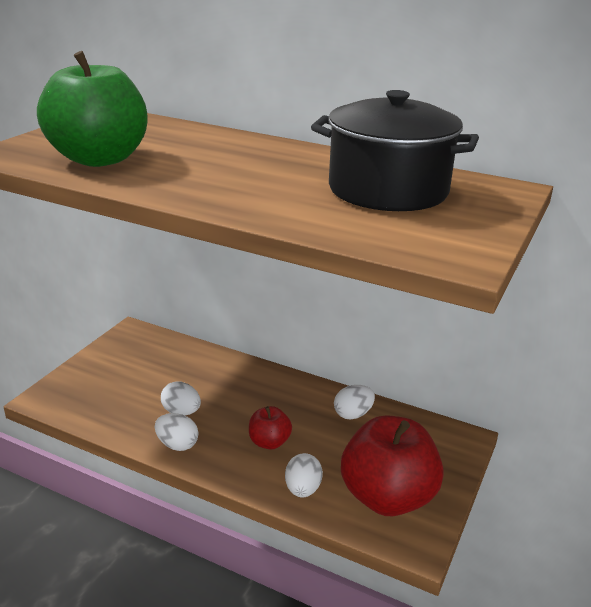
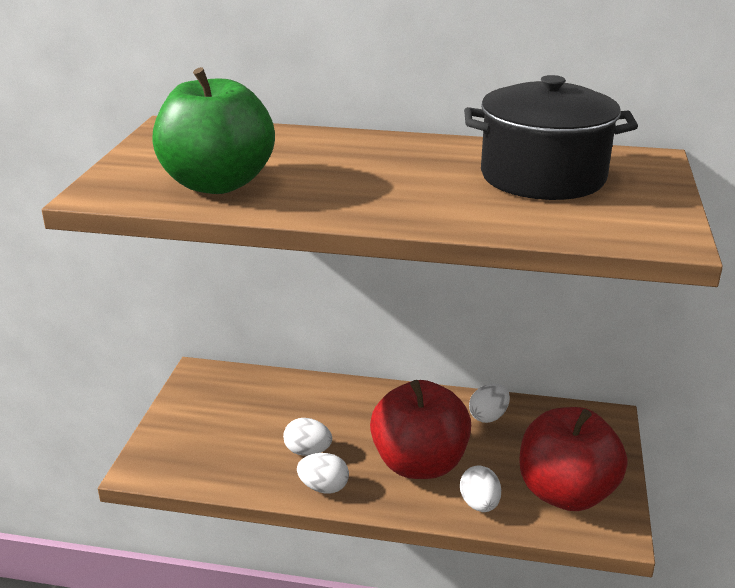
camera: 15 degrees left, 0 degrees up
(269, 442) = (419, 464): red apple -> red apple, size x2.08

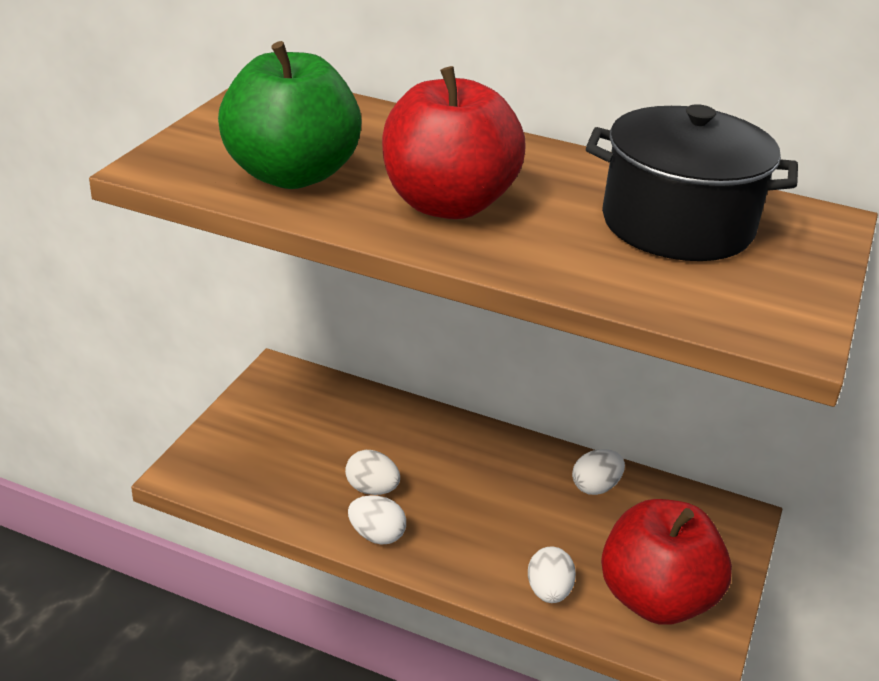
camera: 10 degrees right, 5 degrees up
(419, 464) = (495, 529): red apple -> red apple (447, 204)

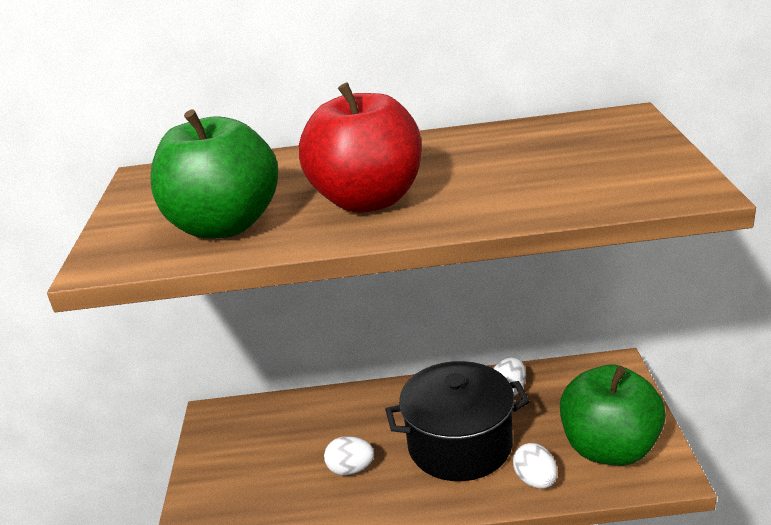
camera: 20 degrees left, 5 degrees down
(376, 535) = (380, 502): white egg -> none
(656, 599) = (609, 448): red apple -> green apple
(677, 224) = (540, 153): black pot -> black pot (460, 445)

